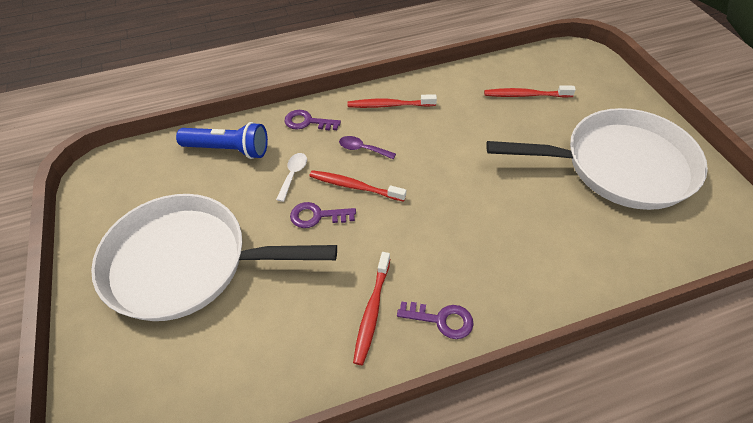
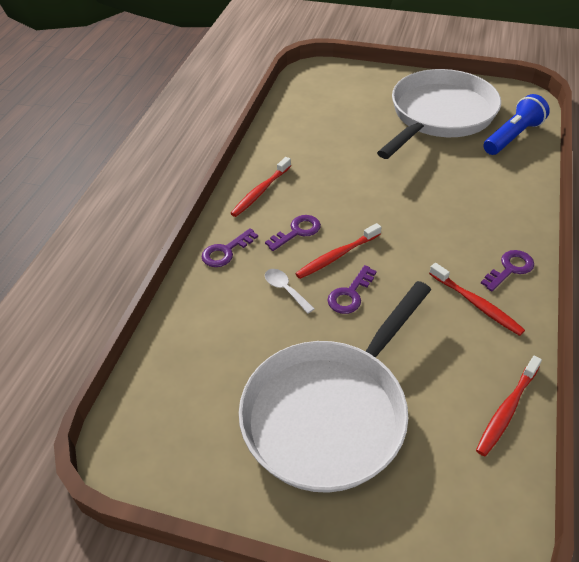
camera: 55 degrees left, 5 degrees down
(228, 149) = (204, 324): blue flashlight -> blue flashlight (512, 136)
(362, 149) = (297, 232): purple spoon -> purple key
(525, 95) = (328, 117): red toothbrush -> red toothbrush (506, 410)

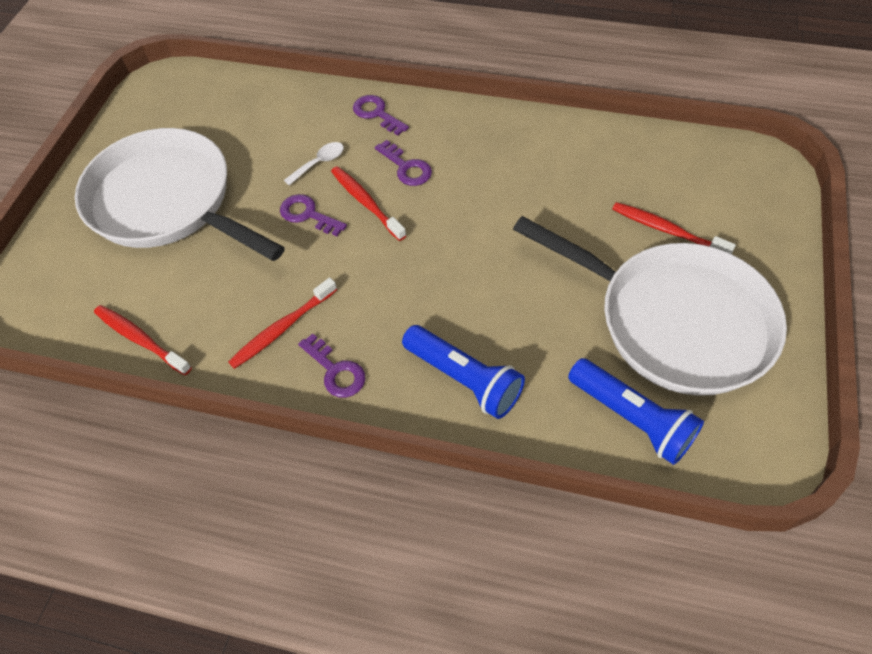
camera: 90 degrees right, 10 degrees up
(260, 192) = (475, 132): red toothbrush -> red toothbrush (667, 230)
(501, 203) = (464, 379): none -> blue flashlight

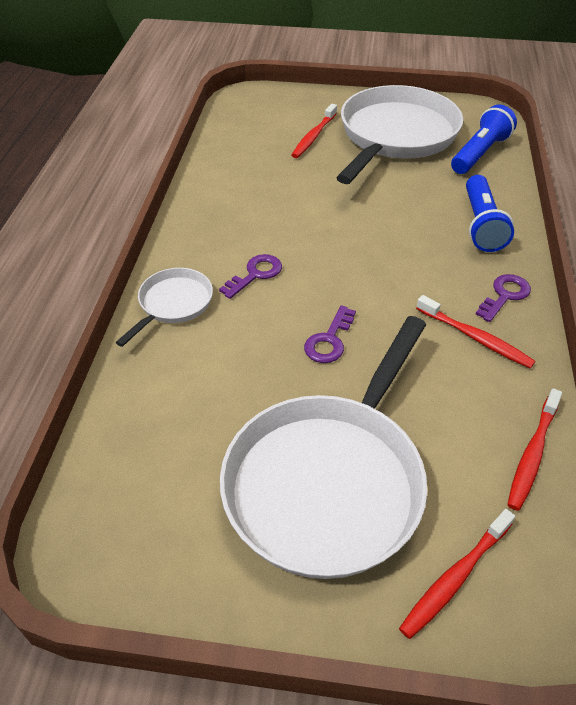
camera: 100 degrees left, 10 degrees down
(319, 163) = (252, 342): white spoon -> none
(366, 202) = (306, 298): red toothbrush -> red toothbrush (455, 578)
(377, 114) = (173, 304): purple key -> white pan
(464, 379) = (481, 225): blue flashlight -> blue flashlight turned 150 degrees clockwise

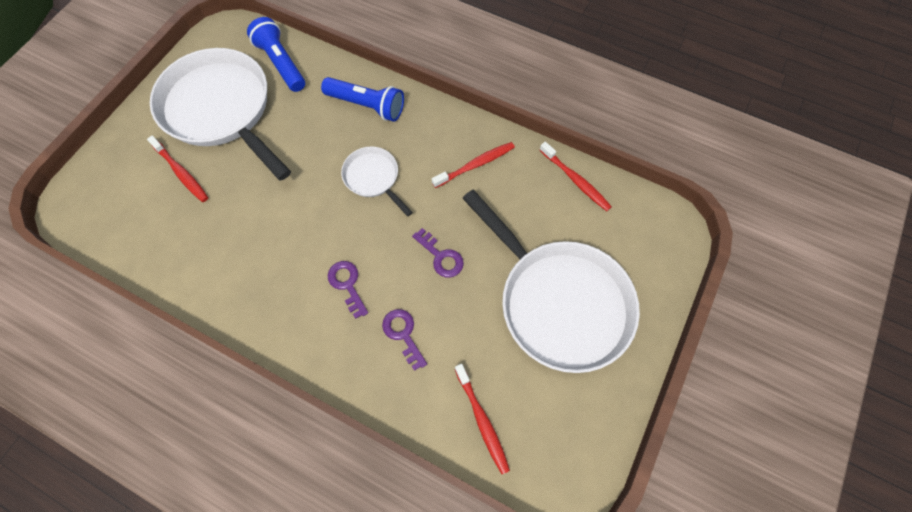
camera: 70 degrees left, 20 degrees up
(173, 304) = (353, 359): white pan -> white pan (373, 178)
(455, 578) = (641, 260): red toothbrush -> red toothbrush (482, 421)
(505, 295) = (445, 128): purple key -> purple key (403, 334)

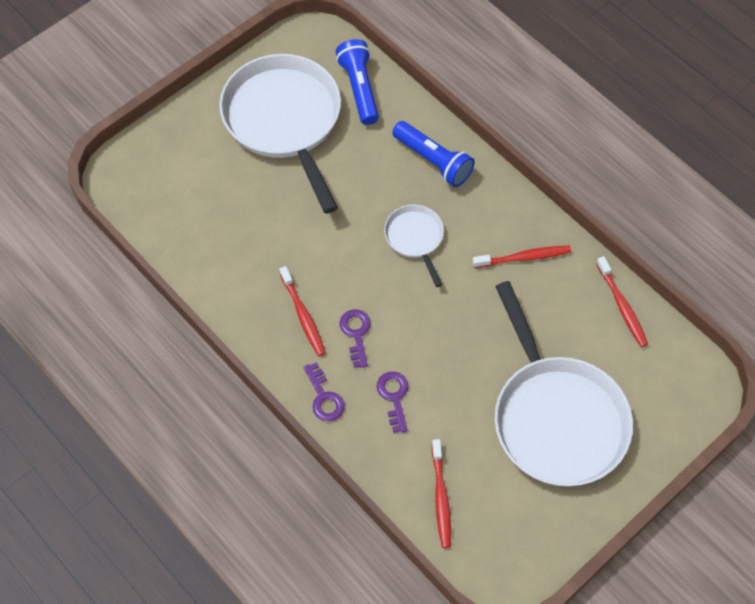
camera: 20 degrees right, 5 degrees down
(181, 173) = (229, 174): red toothbrush -> red toothbrush (303, 316)
(441, 257) = (455, 337): purple key -> purple key (324, 397)

